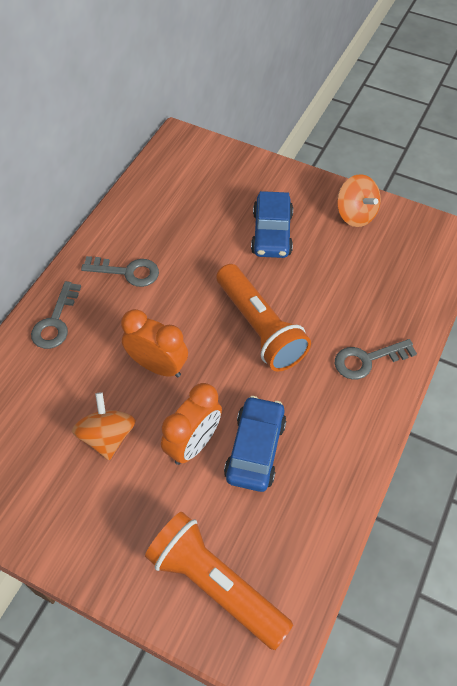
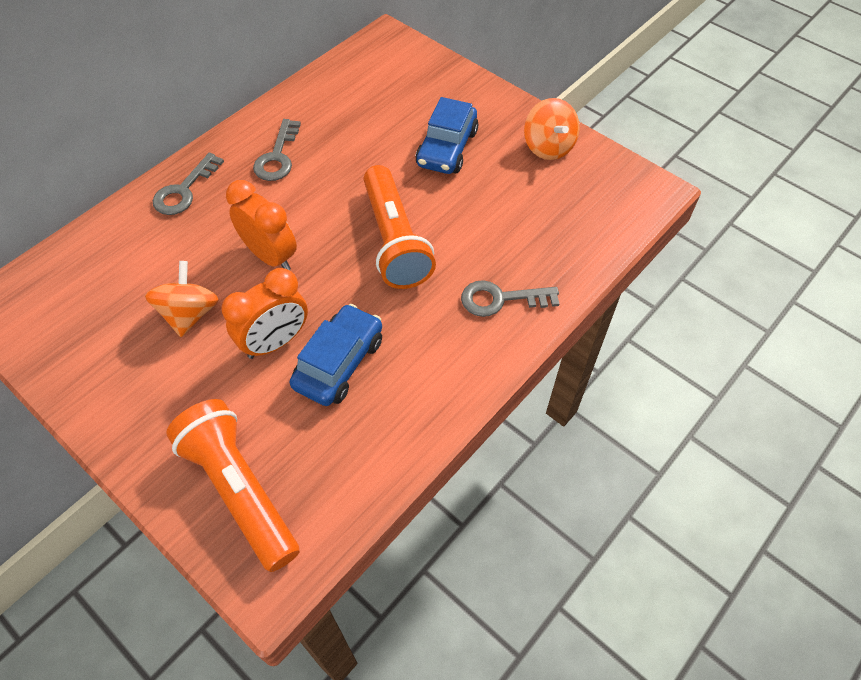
camera: 15 degrees right, 0 degrees up
(127, 272) = (277, 157): grey key -> grey key turned 75 degrees clockwise

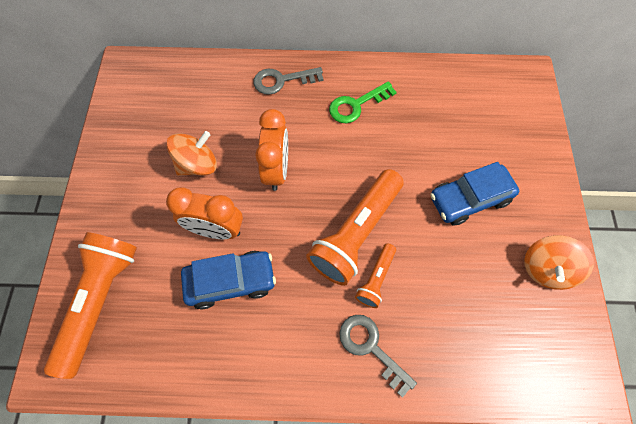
camera: 50 degrees right, 10 degrees up
(277, 157) = (356, 105): grey key -> green key
(448, 255) = (376, 279): none -> orange flashlight

